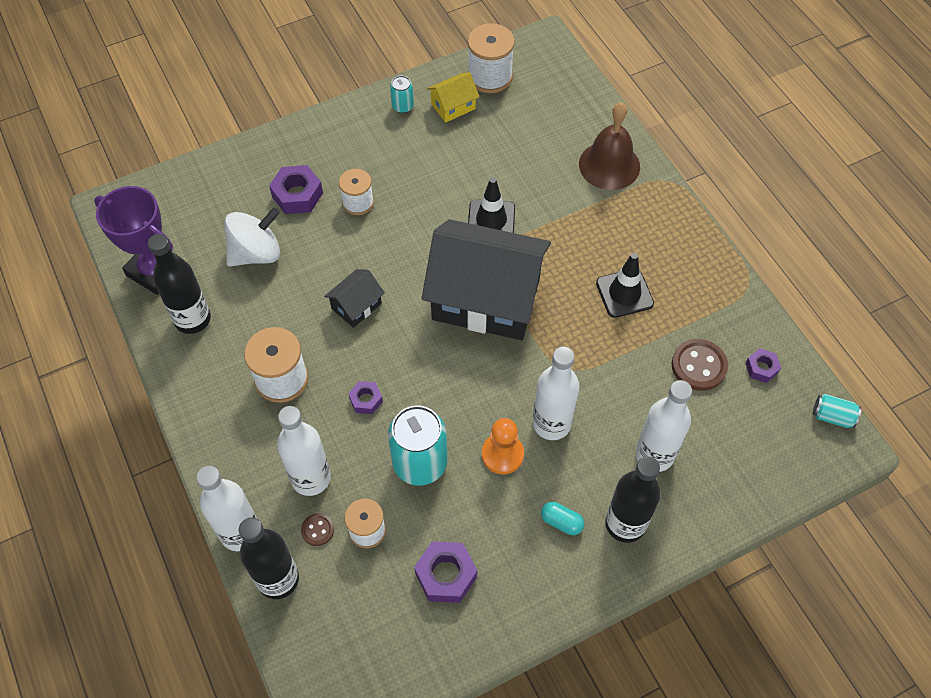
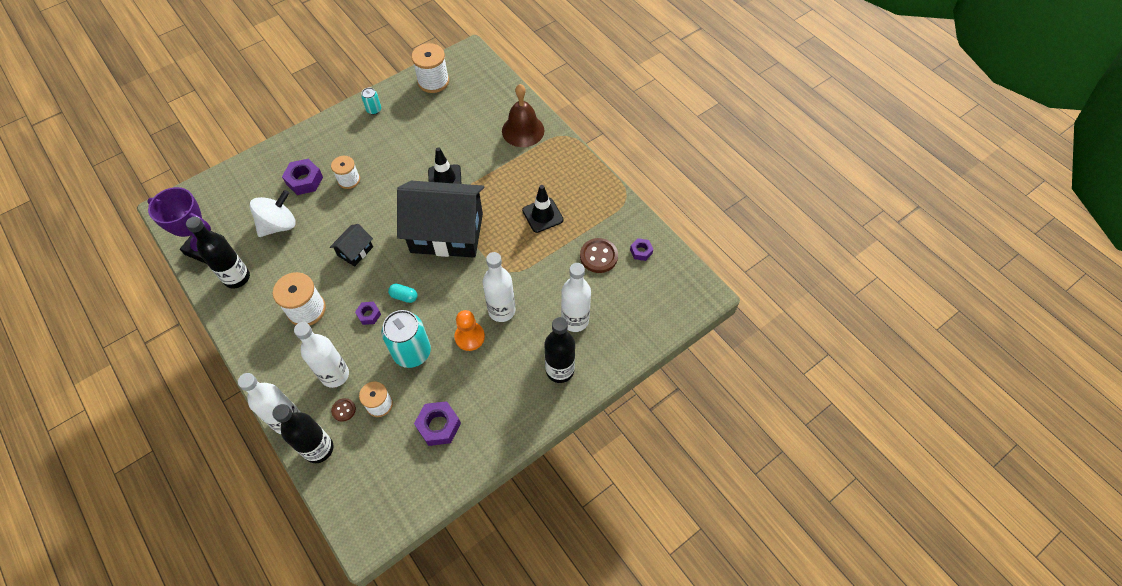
camera: 10 degrees left, 0 degrees up
(453, 106) = (409, 105): yellow house -> none
(561, 522) = (515, 376): turquoise capsule -> turquoise capsule (404, 296)
(832, 416) = (692, 276): turquoise can -> none

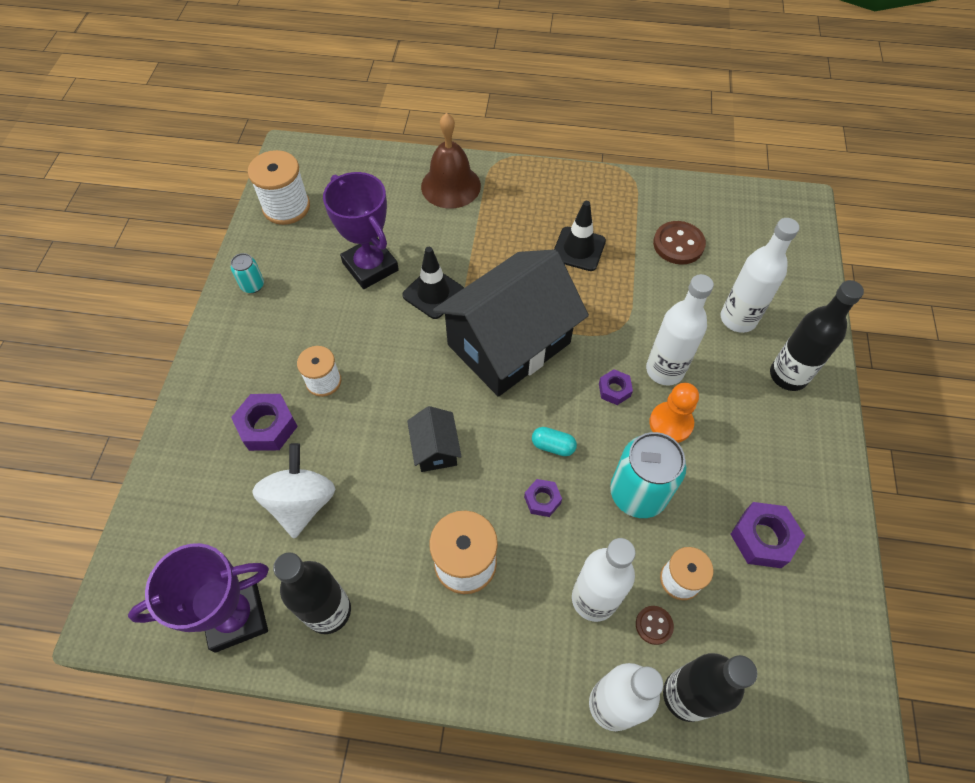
camera: 45 degrees left, 0 degrees up
(404, 296) = (553, 446): turquoise capsule -> turquoise capsule turned 45 degrees clockwise
(433, 142) = (370, 267): none -> purple trophy
(641, 251) = (706, 210): purple nut -> purple nut (614, 390)

